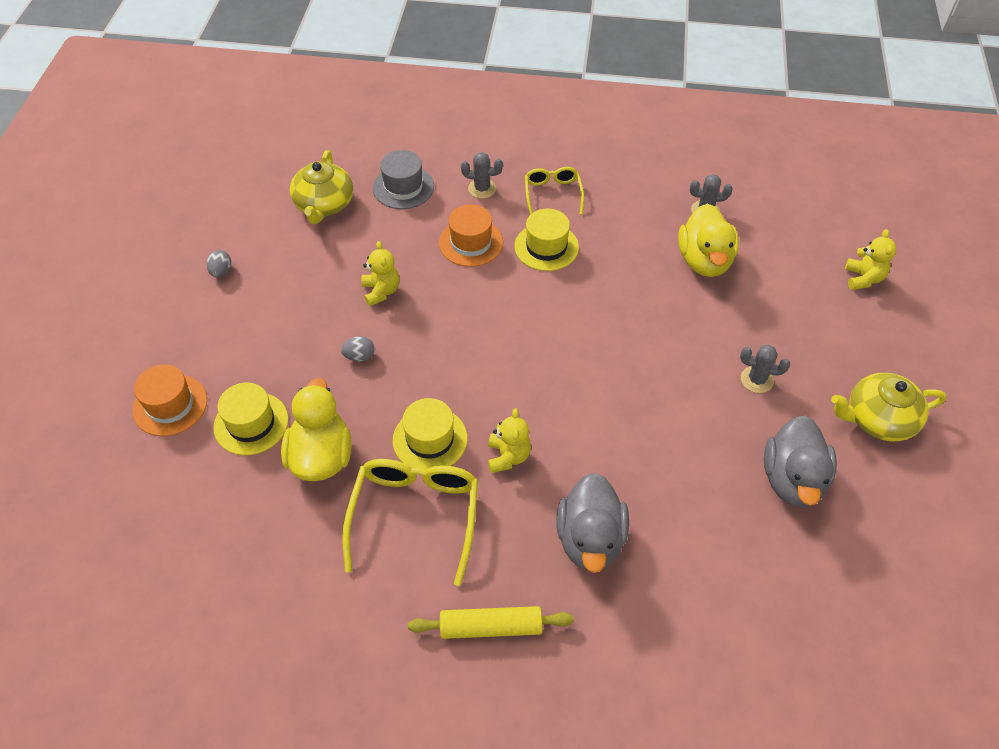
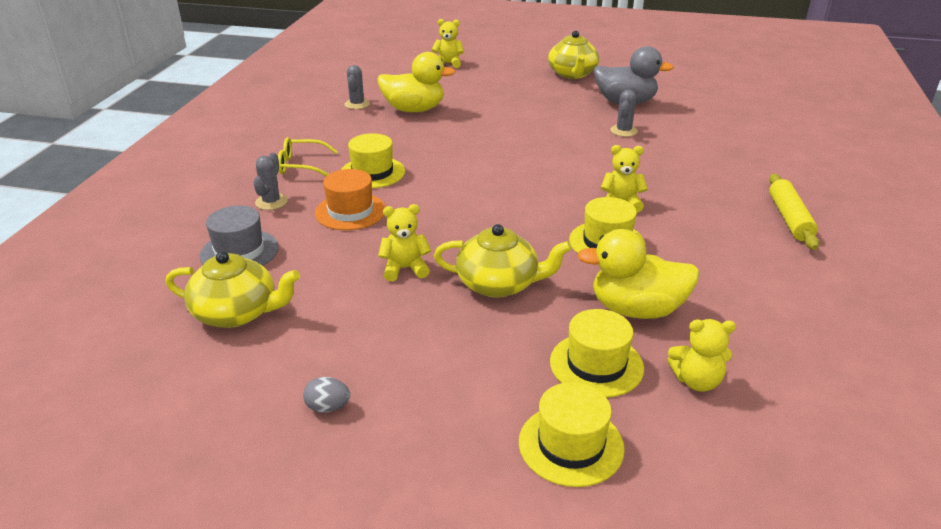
camera: 85 degrees left, 20 degrees down
(170, 405) = (571, 445): orange hat -> yellow hat
(226, 491) = (696, 381): none -> yellow teddy bear
(359, 356) = (499, 284): grey egg -> yellow teapot
(415, 516) = (694, 252): yellow glasses -> none
(590, 539) = (694, 173): grey duck -> none
(757, 380) = (538, 104): grey cactus -> grey cactus (623, 131)

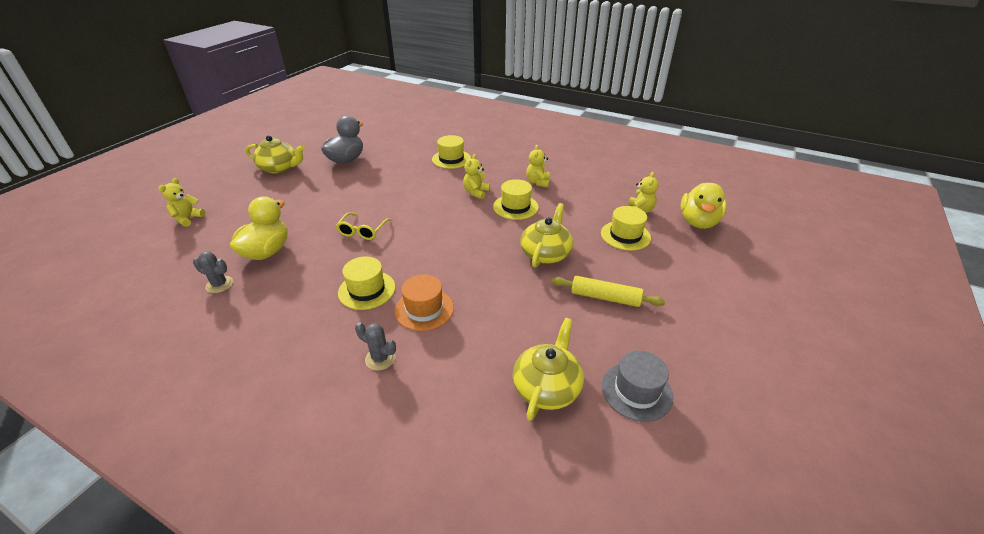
camera: 75 degrees left, 5 degrees up
(239, 251) = (456, 384): grey hat -> grey hat (636, 391)
(301, 165) = (321, 333): yellow glasses -> yellow glasses (362, 231)
(328, 407) = (656, 342): grey egg -> none
(405, 269) = (516, 290): yellow teddy bear -> yellow teddy bear (538, 182)
(571, 445) = (683, 256): yellow hat -> yellow hat (451, 159)
(623, 131) = (386, 170): grey cactus -> none
(636, 309) = (582, 213): yellow duck -> yellow duck (698, 222)
(789, 218) = (515, 151): yellow rolling pin -> yellow rolling pin (605, 297)

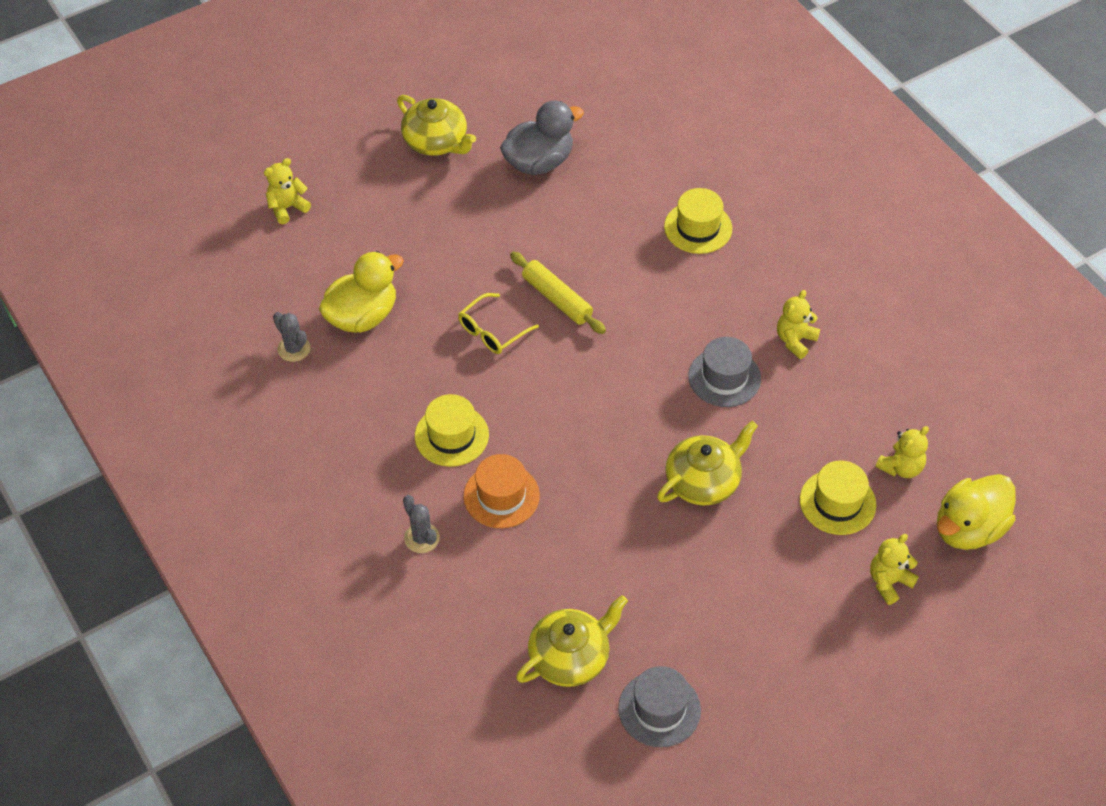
camera: 30 degrees right, 15 degrees up
(476, 192) = (687, 322): yellow teddy bear -> yellow teddy bear (889, 582)
(515, 207) = (724, 377): yellow hat -> grey hat
(605, 297) = (724, 583): yellow rolling pin -> yellow rolling pin (557, 299)

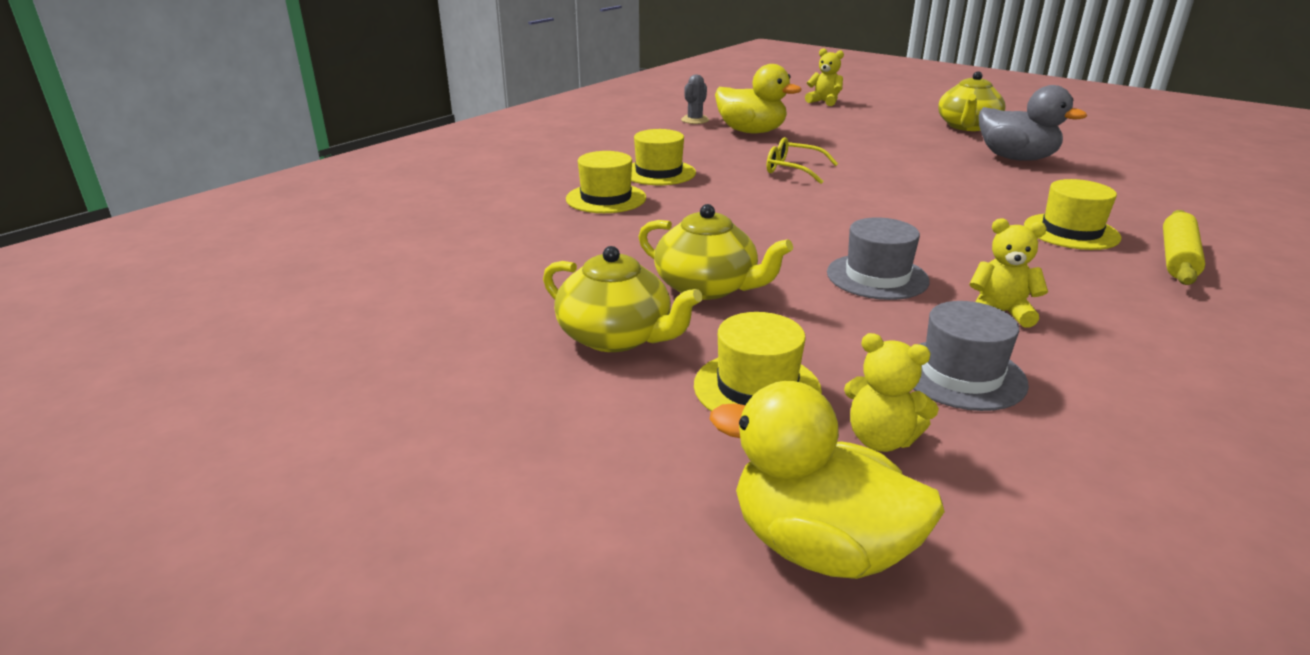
camera: 70 degrees right, 25 degrees down
(422, 538) = (537, 178): grey cactus -> none
(501, 496) = (606, 198): orange hat -> yellow hat
(557, 299) = (867, 186): yellow rolling pin -> yellow rolling pin (1177, 258)
(570, 657) = (419, 253): yellow teapot -> yellow teapot (616, 337)
(659, 709) = (353, 310): grey hat -> grey hat (961, 375)
(889, 582) = (636, 463): yellow teddy bear -> none

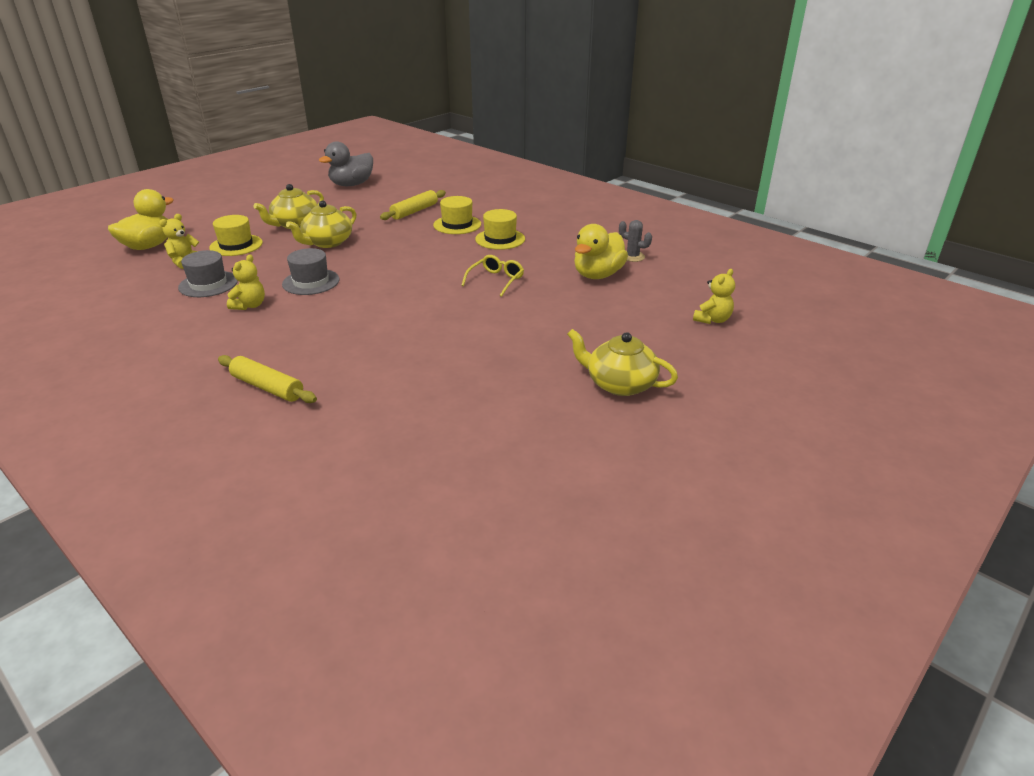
camera: 95 degrees right, 5 degrees up
(542, 231) = (414, 211): none -> yellow rolling pin
(1016, 158) = (505, 384): grey duck -> grey duck (351, 185)
(1071, 232) = (333, 359): yellow hat -> none

